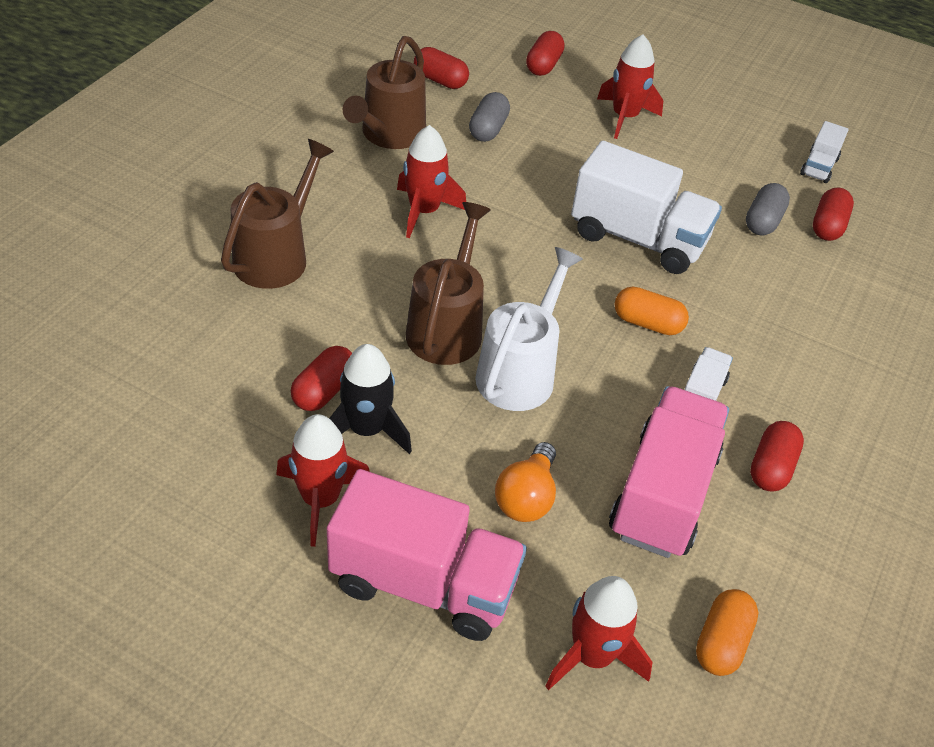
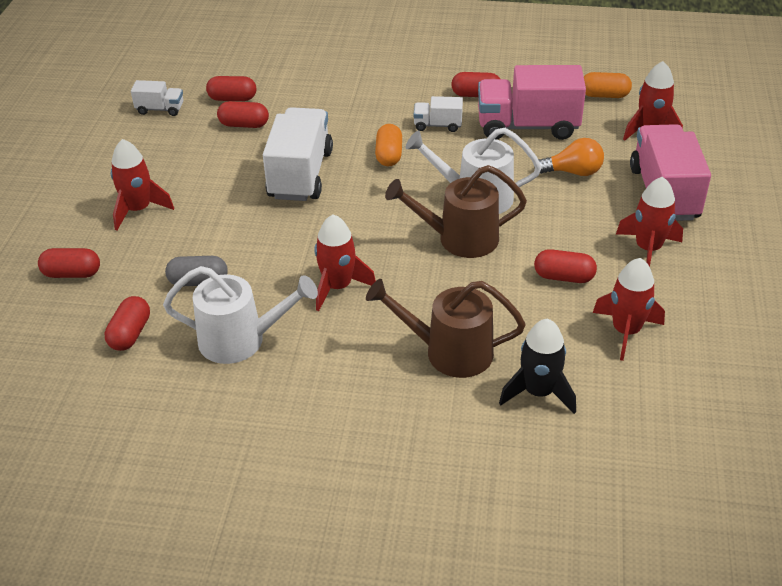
camera: 105 degrees left, 5 degrees down
(201, 404) = (626, 331): none -> red rocket
(366, 430) = (579, 247): black rocket -> black rocket (538, 392)
(389, 135) = (241, 340): brown watering can -> white watering can
(763, 221) = (244, 125): grey capsule -> red capsule

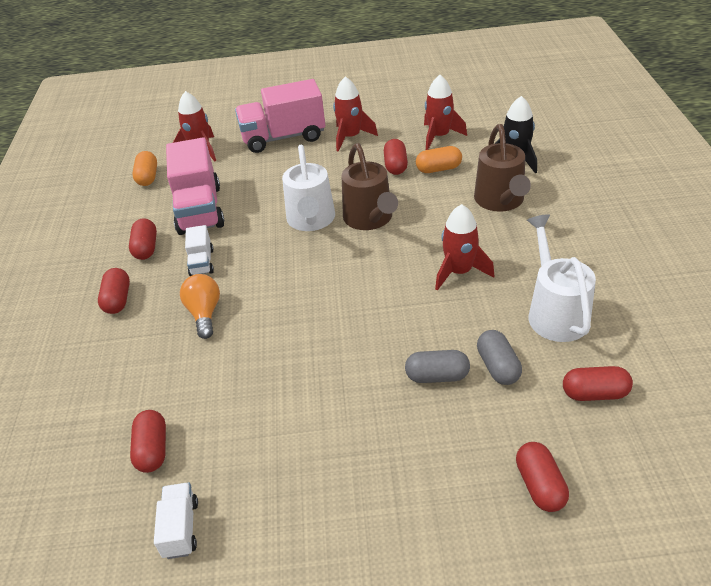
camera: 100 degrees left, 0 degrees up
(139, 210) = (405, 464): red rocket -> none
(211, 243) = (437, 376): none -> grey capsule
(244, 125) = (213, 418): red capsule -> red capsule (118, 300)
(300, 174) = (303, 340): white truck -> none
(389, 155) = (257, 284): orange capsule -> orange capsule (438, 169)
(573, 172) = (264, 178): orange light bulb -> orange light bulb (204, 313)

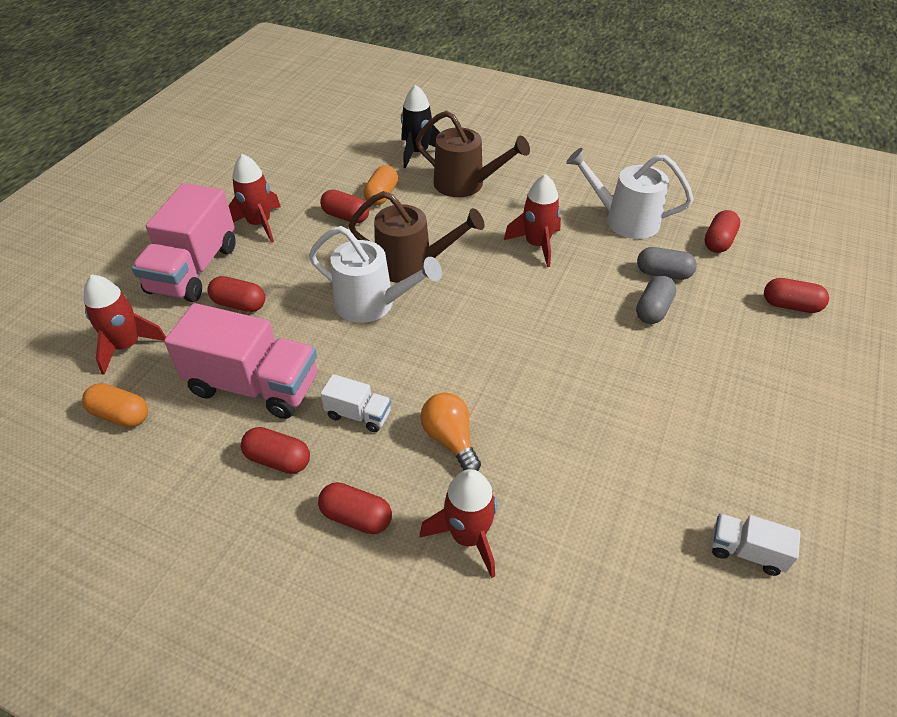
camera: 65 degrees left, 5 degrees up
(152, 449) = (631, 548): red capsule -> red capsule (239, 304)
(204, 313) = (450, 439): orange light bulb -> orange light bulb turned 45 degrees clockwise
(439, 136) = (331, 173): red rocket -> red rocket (468, 536)

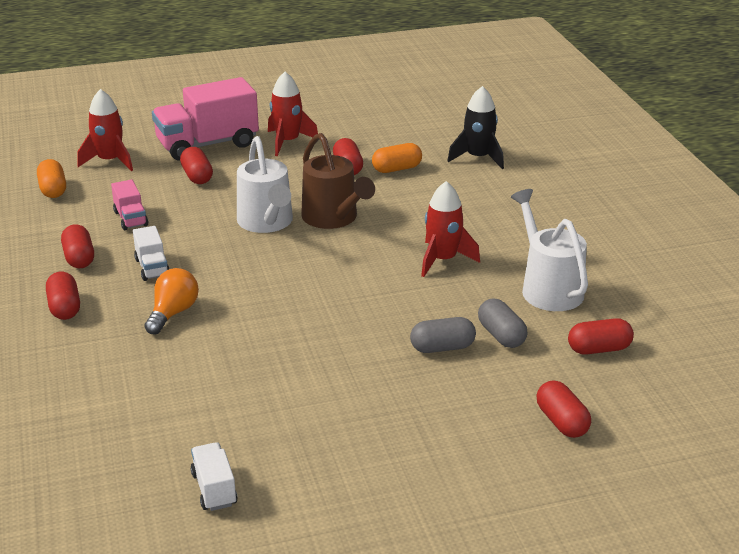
camera: 50 degrees right, 15 degrees down
(254, 385) = (131, 219): pink truck -> pink truck, size x0.48
(466, 184) = (471, 196): brown watering can -> none
(468, 536) = (95, 357): red rocket -> none

